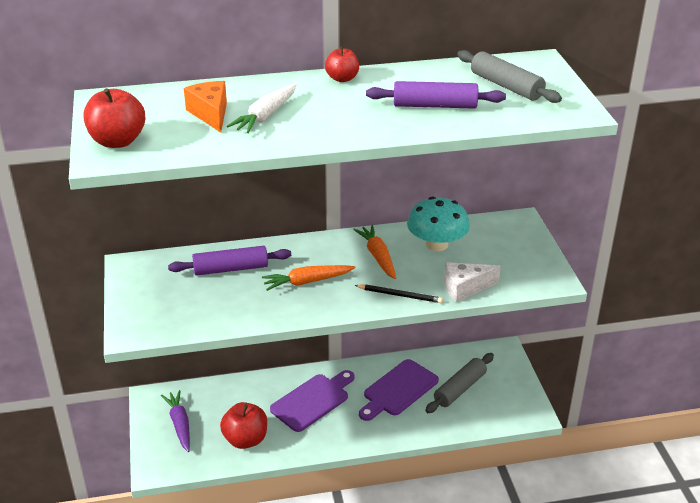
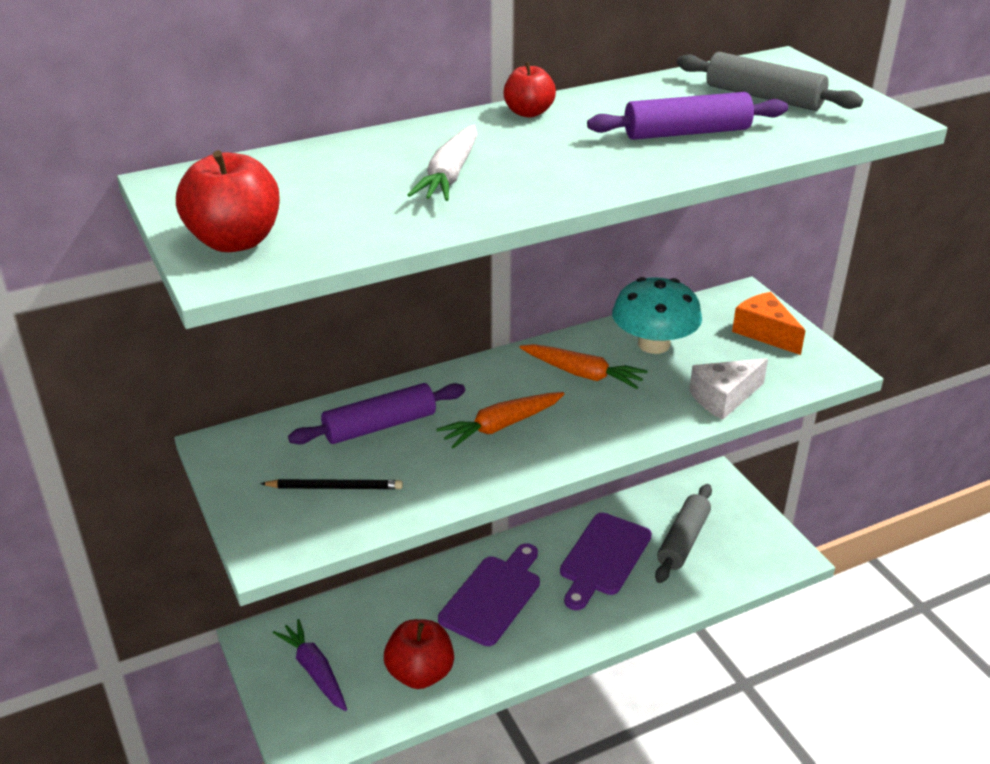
camera: 15 degrees left, 0 degrees up
(210, 114) = (362, 183): orange cheese -> orange cheese (764, 333)
(378, 257) = (582, 374): orange carrot -> orange carrot turned 150 degrees clockwise
(400, 295) = (641, 423): black pencil -> black pencil (334, 487)

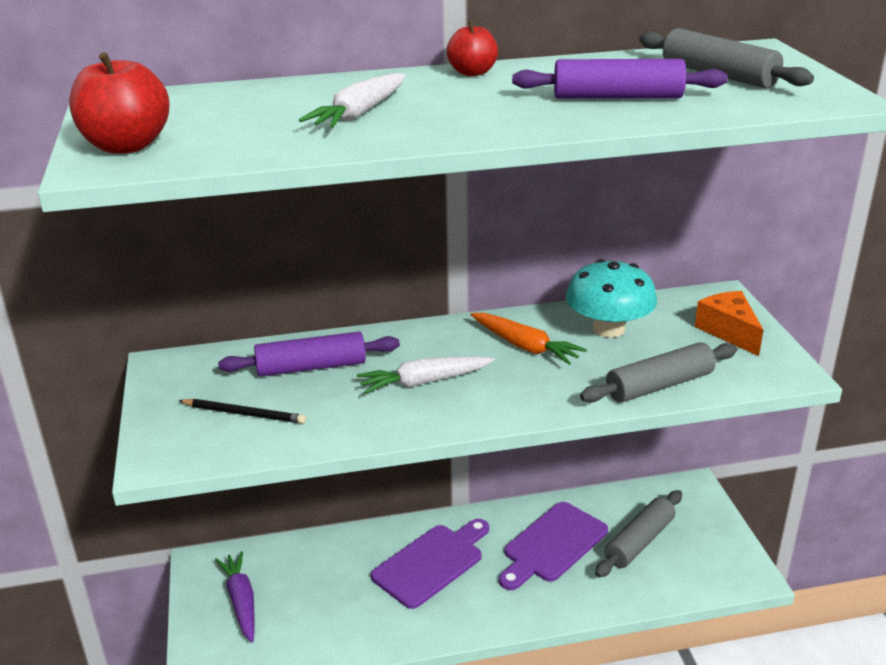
camera: 15 degrees right, 5 degrees down
(420, 673) = (336, 622): red apple -> none
(501, 426) = (424, 382): orange carrot -> white carrot
(723, 398) = (659, 385): white cheese -> grey rolling pin

